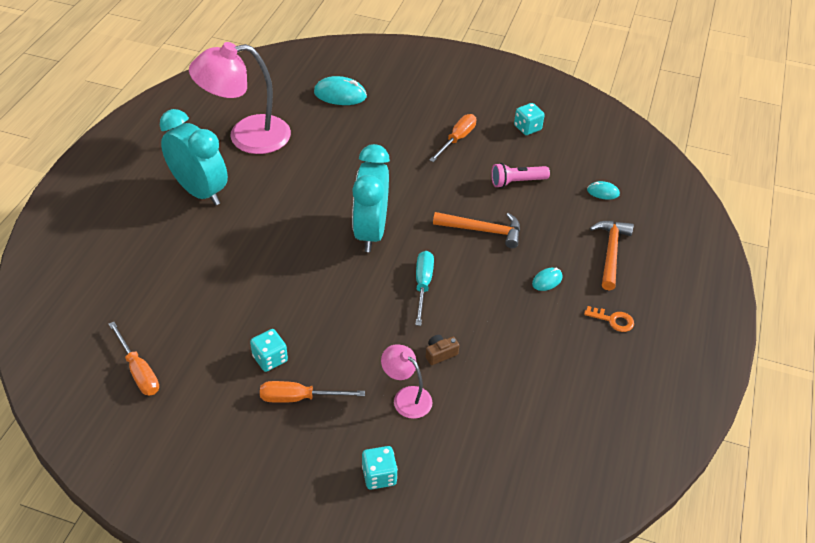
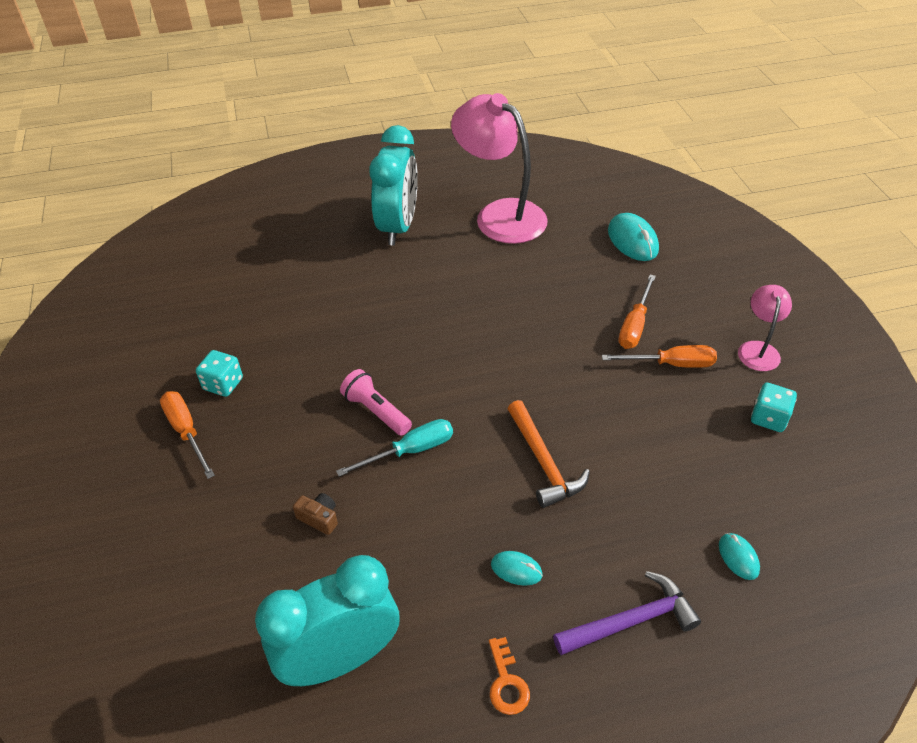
camera: 60 degrees right, 0 degrees up
(138, 371) = (156, 309): orange screwdriver -> orange screwdriver (634, 325)
(371, 232) = (453, 368): turquoise clock -> turquoise clock (340, 659)
(379, 475) = (118, 549): turquoise dice -> none
(406, 397) = (238, 518): pink lamp -> pink lamp (758, 349)
(517, 182) = (659, 455): pink flashlight -> pink flashlight (376, 411)
(610, 252) = (631, 621): orange hammer -> purple hammer

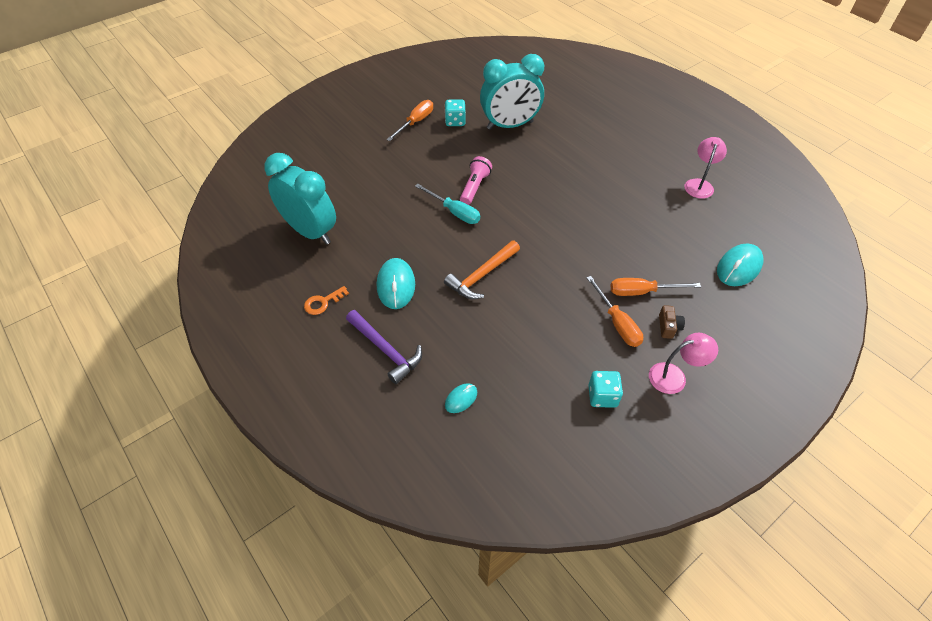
camera: 65 degrees right, 5 degrees up
(319, 518) = (388, 192): brown camera -> brown camera (668, 327)
(398, 227) = (640, 140): turquoise clock -> turquoise clock (510, 125)
(500, 215) = (699, 184): pink lamp -> pink lamp, size x0.50
(516, 569) = (396, 285): turquoise mouse -> turquoise mouse, size x1.82

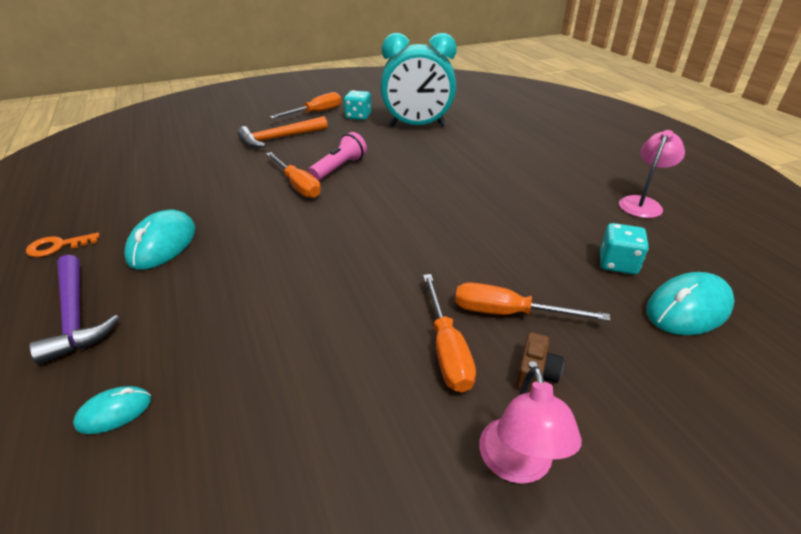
camera: 15 degrees right, 15 degrees down
(310, 231) = (119, 179): turquoise clock -> none
(454, 212) = (297, 185): turquoise screwdriver -> orange screwdriver
(482, 275) = (281, 252): orange hammer -> orange hammer (280, 138)
(602, 396) = (358, 469): turquoise dice -> turquoise dice (617, 263)
(674, 376) = (517, 465): pink lamp -> pink lamp turned 90 degrees clockwise

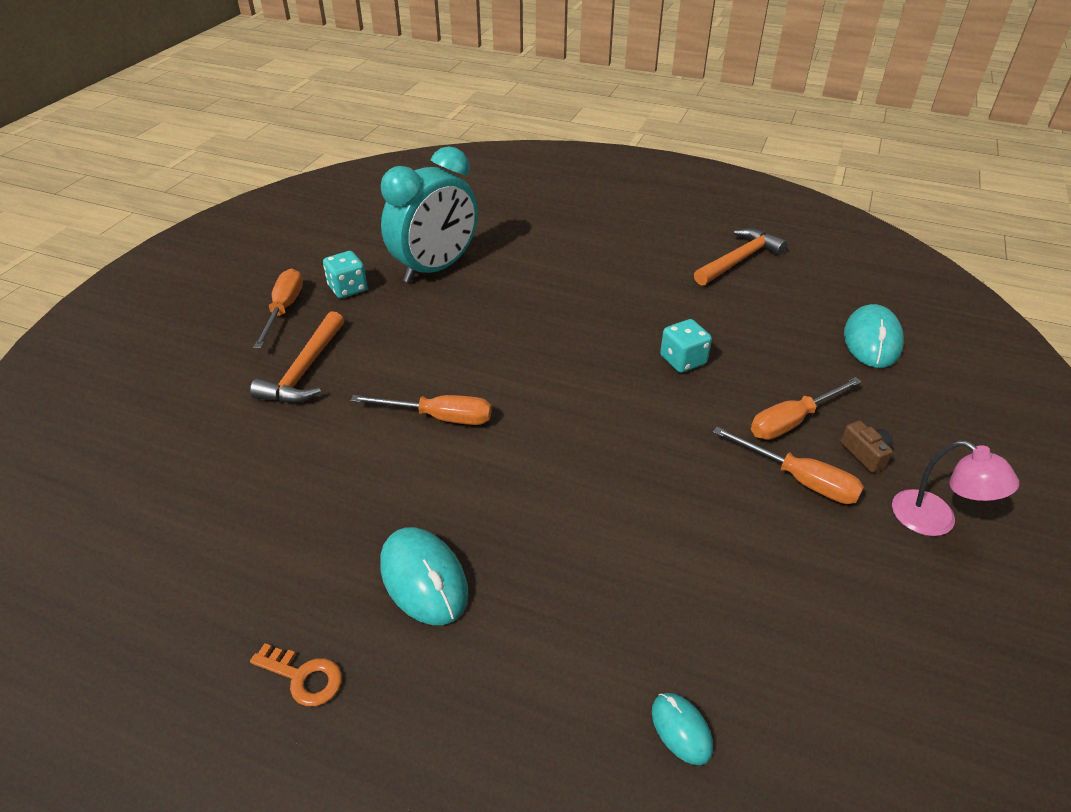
camera: 45 degrees left, 5 degrees up
(58, 246) = (303, 677): orange key -> orange key turned 90 degrees counterclockwise
(75, 315) = (486, 708): purple hammer -> none
(114, 412) = (681, 729): turquoise mouse -> turquoise mouse turned 45 degrees counterclockwise
(339, 168) = (445, 369): pink flashlight -> none
(617, 263) = (794, 330): turquoise dice -> turquoise dice (683, 360)
(642, 203) = (739, 260): pink lamp -> orange hammer

